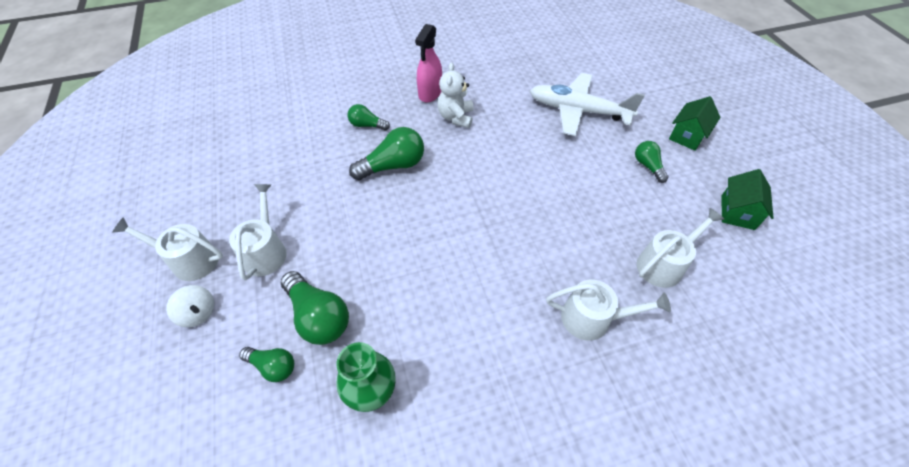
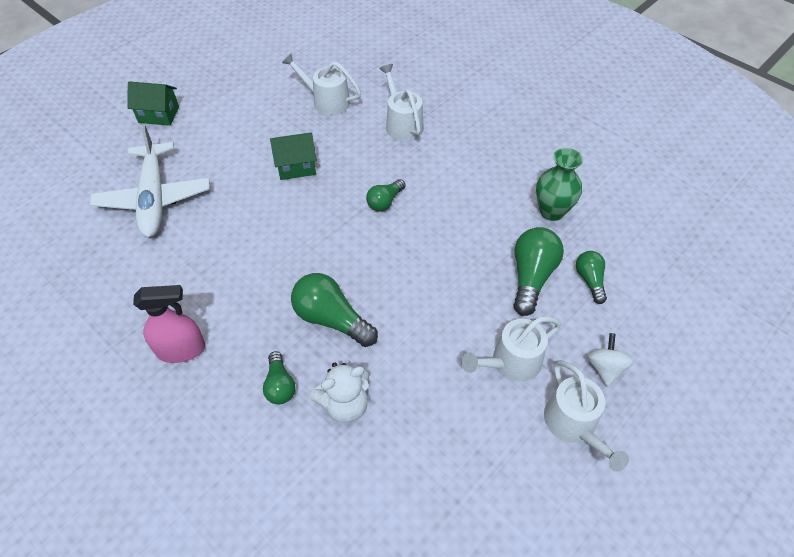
camera: 120 degrees left, 0 degrees up
(456, 117) = (218, 300): white teddy bear -> white teddy bear (345, 405)
(648, 166) = (218, 130): green light bulb -> green light bulb (385, 202)
(737, 212) = (246, 74): green house -> green house (296, 167)

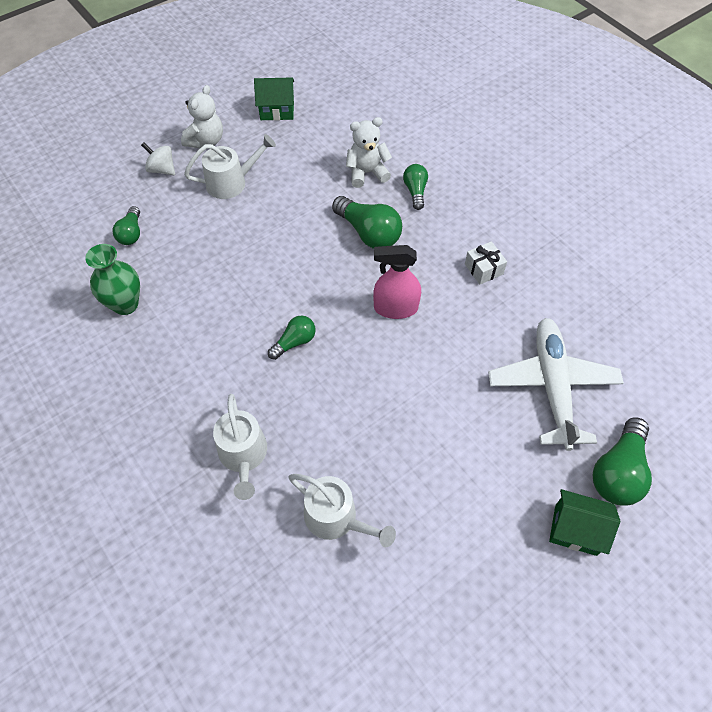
camera: 170 degrees left, 5 degrees up
(181, 349) = (497, 227): pink spray bottle -> pink spray bottle (395, 308)
(203, 295) = (484, 269): none -> white gift
(296, 167) = (388, 406): green house -> green house (277, 110)
(531, 277) = (181, 243): green light bulb -> green light bulb (618, 472)
(573, 425) = (206, 141): white watering can -> white teddy bear
(605, 368) = (162, 169): white spinning top -> white spinning top turned 105 degrees clockwise

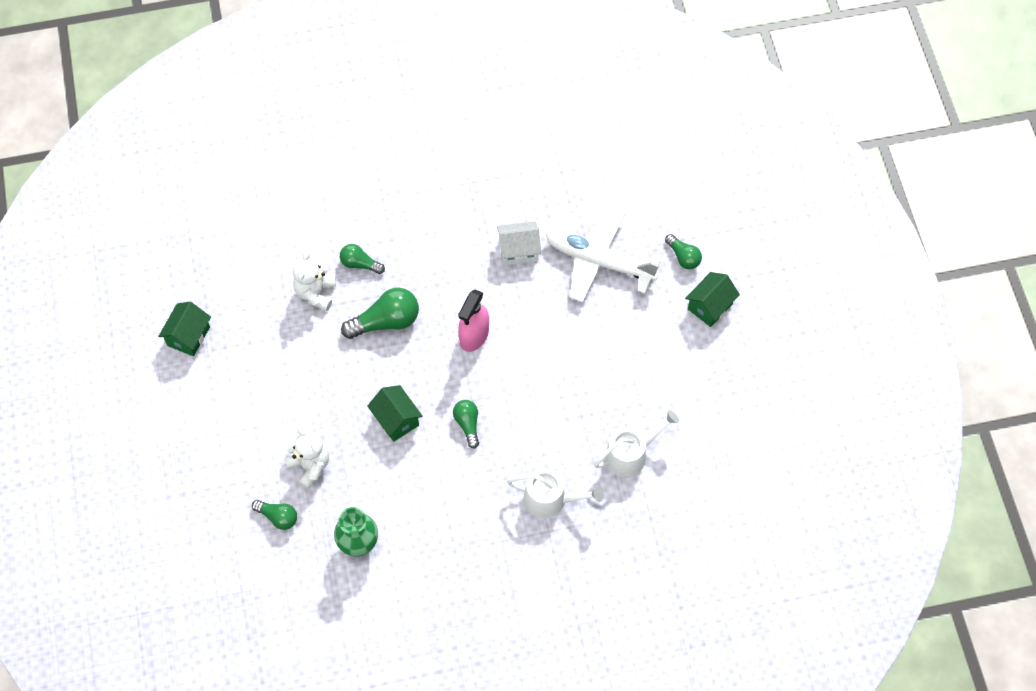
camera: 65 degrees left, 5 degrees up
(162, 169) = (210, 466): white spinning top -> none
(206, 141) = (193, 414): white teddy bear -> white teddy bear (310, 466)
(231, 182) = (262, 411): white watering can -> none
(270, 281) = (396, 420): none -> green house
(484, 269) = (471, 253): white gift -> none
(514, 307) = (518, 250): none -> white house
(618, 472) = (683, 257): green light bulb -> green light bulb, size x0.59

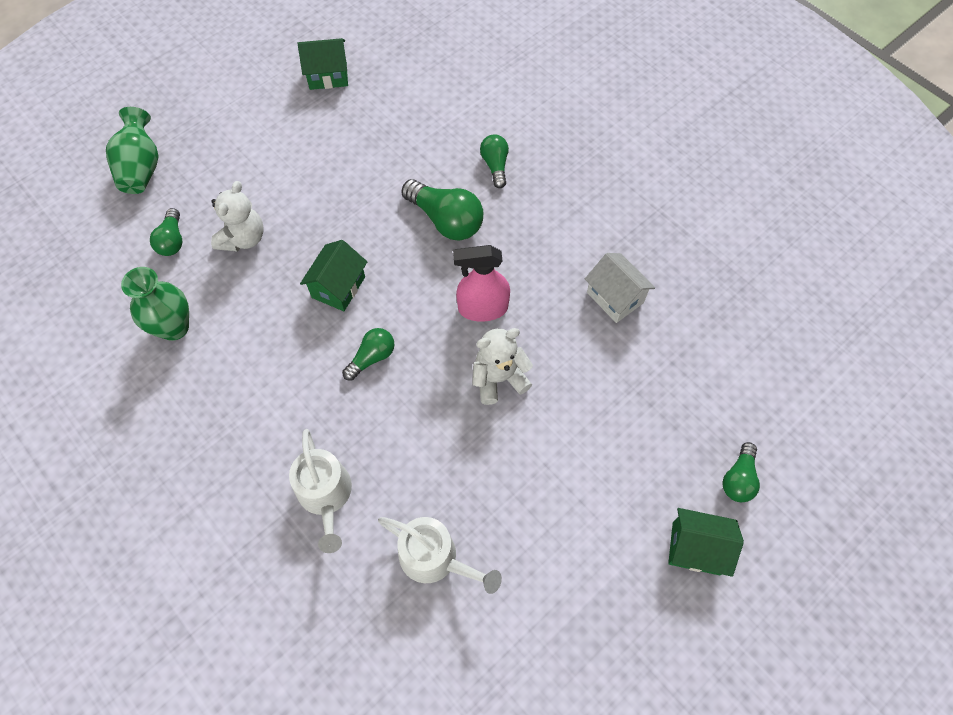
camera: 60 degrees right, 0 degrees up
(189, 514) = (141, 168): none -> green vase
(316, 293) = (438, 147): white teddy bear -> white teddy bear (499, 378)
(599, 261) = (662, 387): white plane -> none

